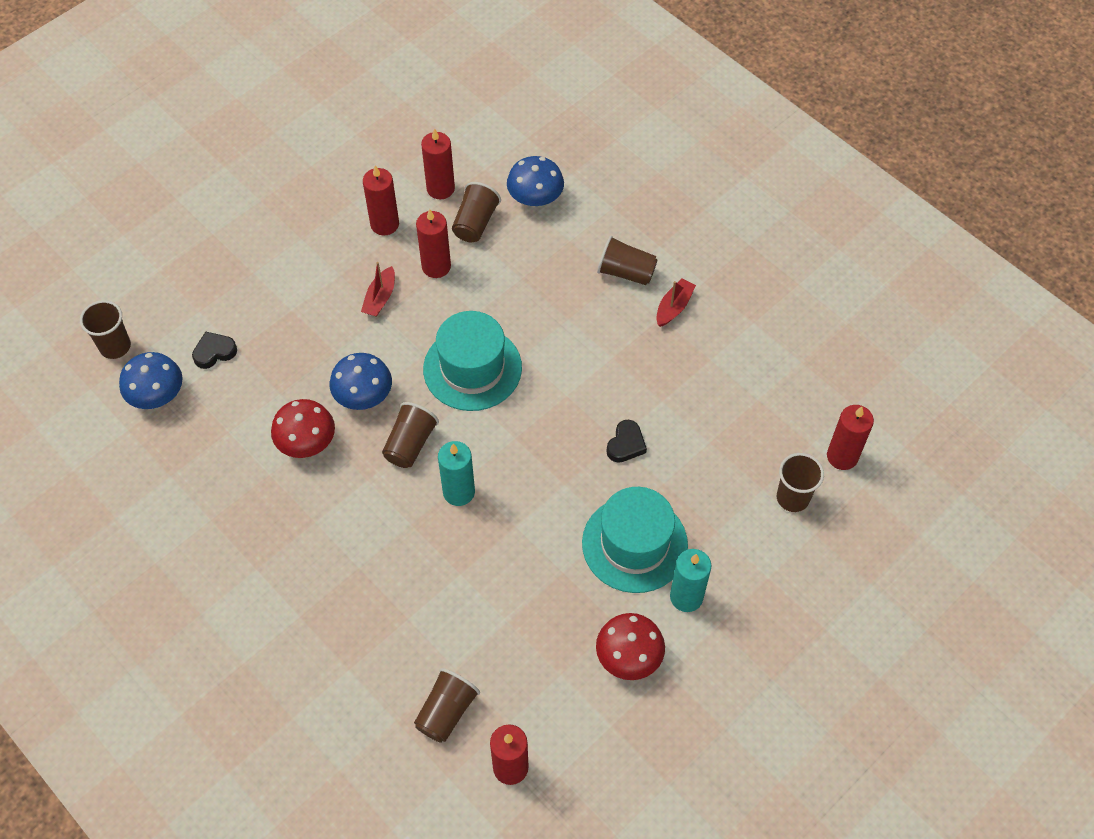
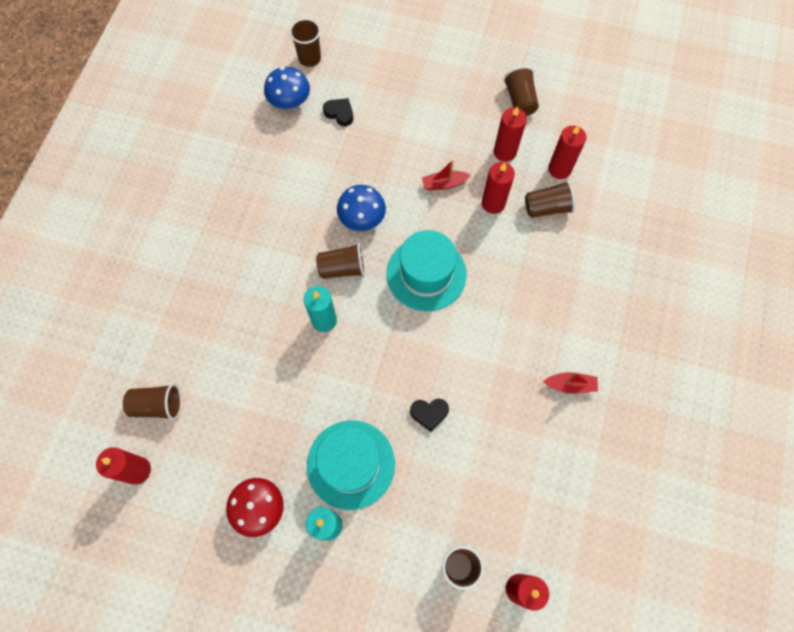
camera: 60 degrees right, 10 degrees up
(306, 442) = (306, 205): red mushroom -> none
(535, 198) = (597, 234): blue mushroom -> none
(626, 272) = (577, 333): brown cup -> brown cup (520, 100)

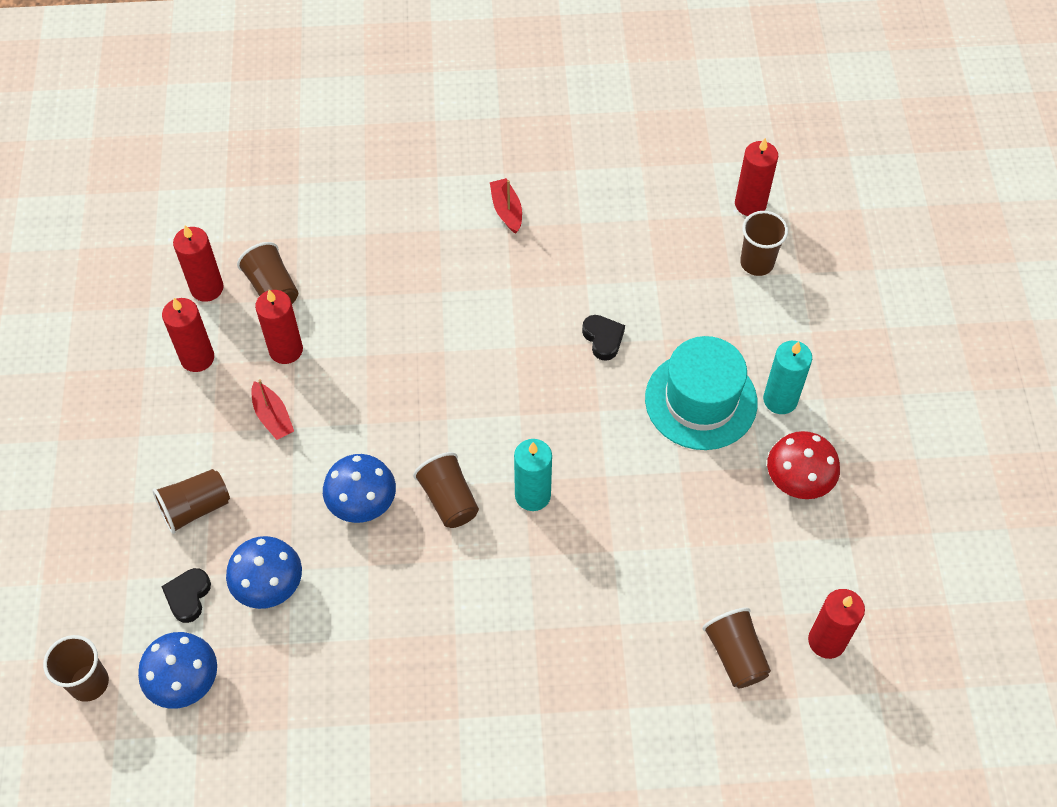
camera: 110 degrees left, 10 degrees down
(329, 154) = (269, 584): none -> blue mushroom
(426, 274) = (419, 397): turquoise hat -> none
(520, 100) = (101, 362): brown cup -> brown cup (195, 508)

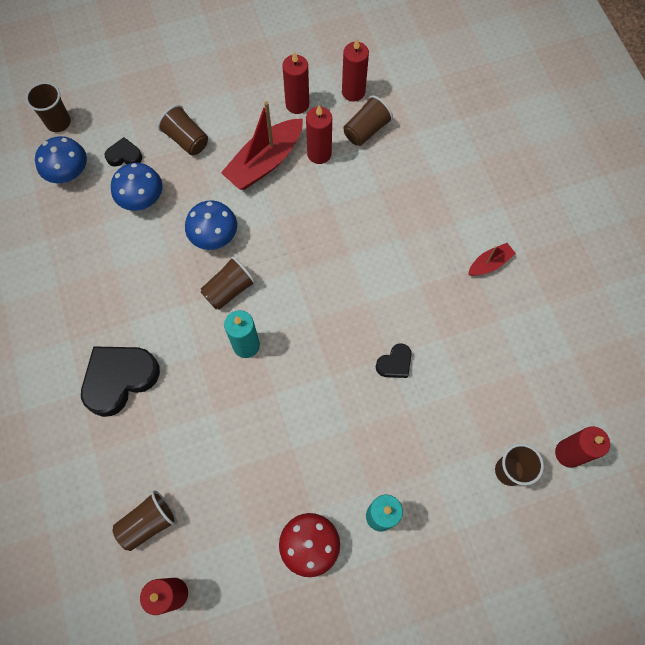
camera: 75 degrees right, 10 degrees up
(273, 417) = (265, 162): red boat -> red boat, size x1.96
(535, 659) = (120, 379): none -> black heart
(701, 400) = (360, 451): turquoise hat -> none

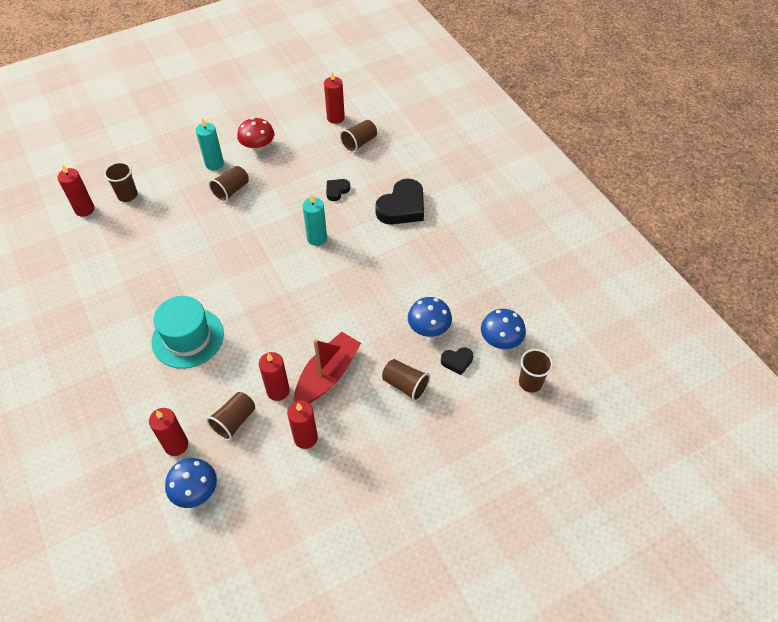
camera: 170 degrees right, 15 degrees down
(214, 235) = (359, 308): blue mushroom -> blue mushroom (195, 490)
(229, 290) = (337, 271): brown cup -> brown cup (231, 191)
(353, 92) = (249, 461): red candle -> red candle (176, 445)
(395, 363) = (205, 242): black heart -> black heart (337, 191)
(415, 229) = (188, 338): none -> turquoise hat
(489, 263) = (125, 320): red boat -> none

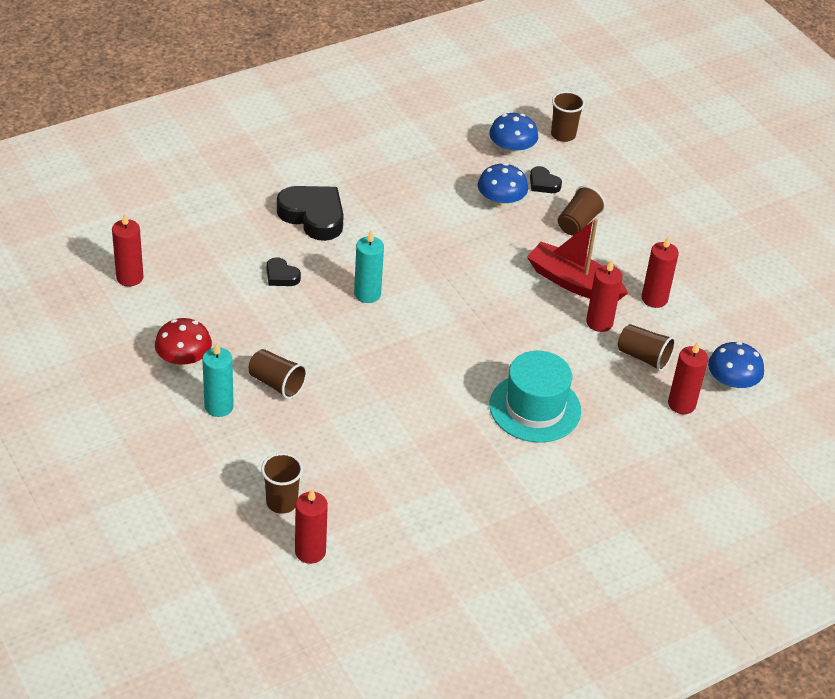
camera: 95 degrees left, 10 degrees down
(359, 143) = (187, 253): brown cup -> none
(457, 361) = (543, 183): black heart -> black heart turned 150 degrees clockwise

